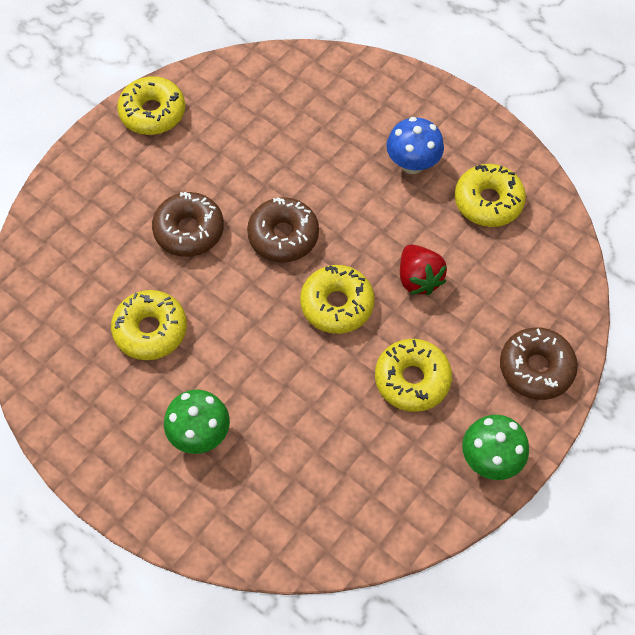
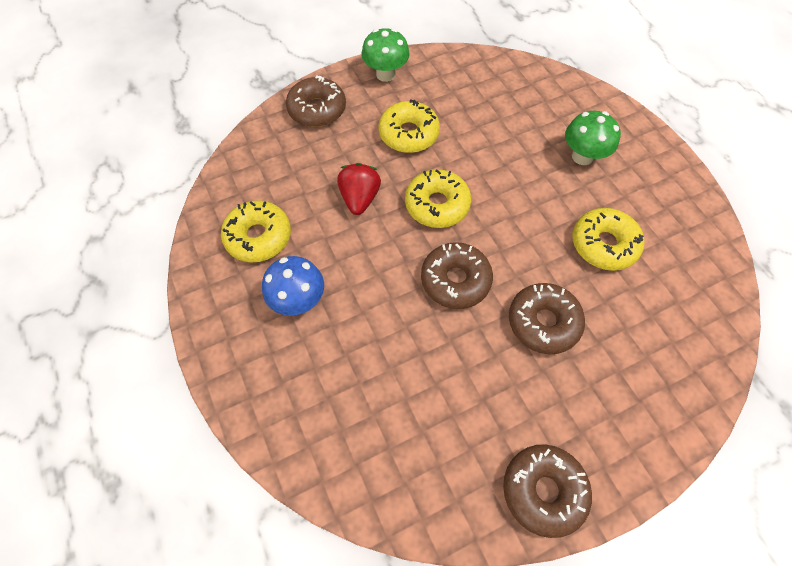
camera: 155 degrees left, 0 degrees up
(153, 113) = (543, 490): yellow donut -> brown donut

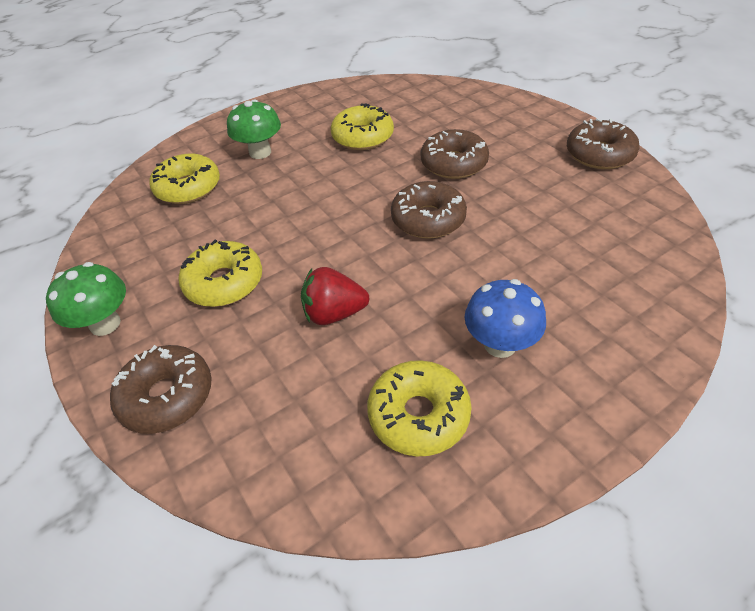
camera: 95 degrees left, 15 degrees down
(437, 205) = (334, 244): yellow donut -> yellow donut (188, 188)

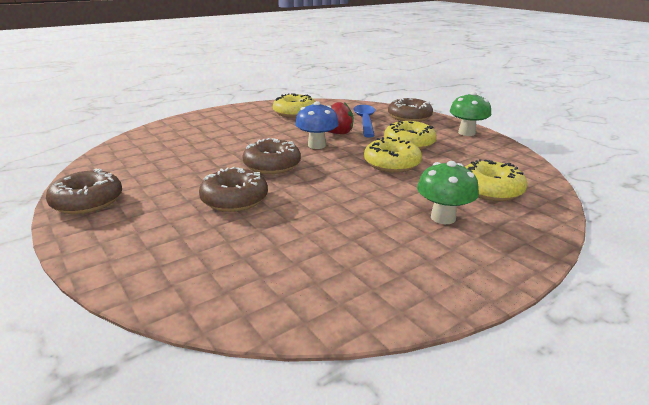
camera: 175 degrees right, 20 degrees down
(268, 370) = (365, 121): none -> blue spoon
(363, 137) = (328, 229): yellow donut -> yellow donut (392, 164)
(500, 344) = (250, 125): blue mushroom -> blue mushroom (316, 145)

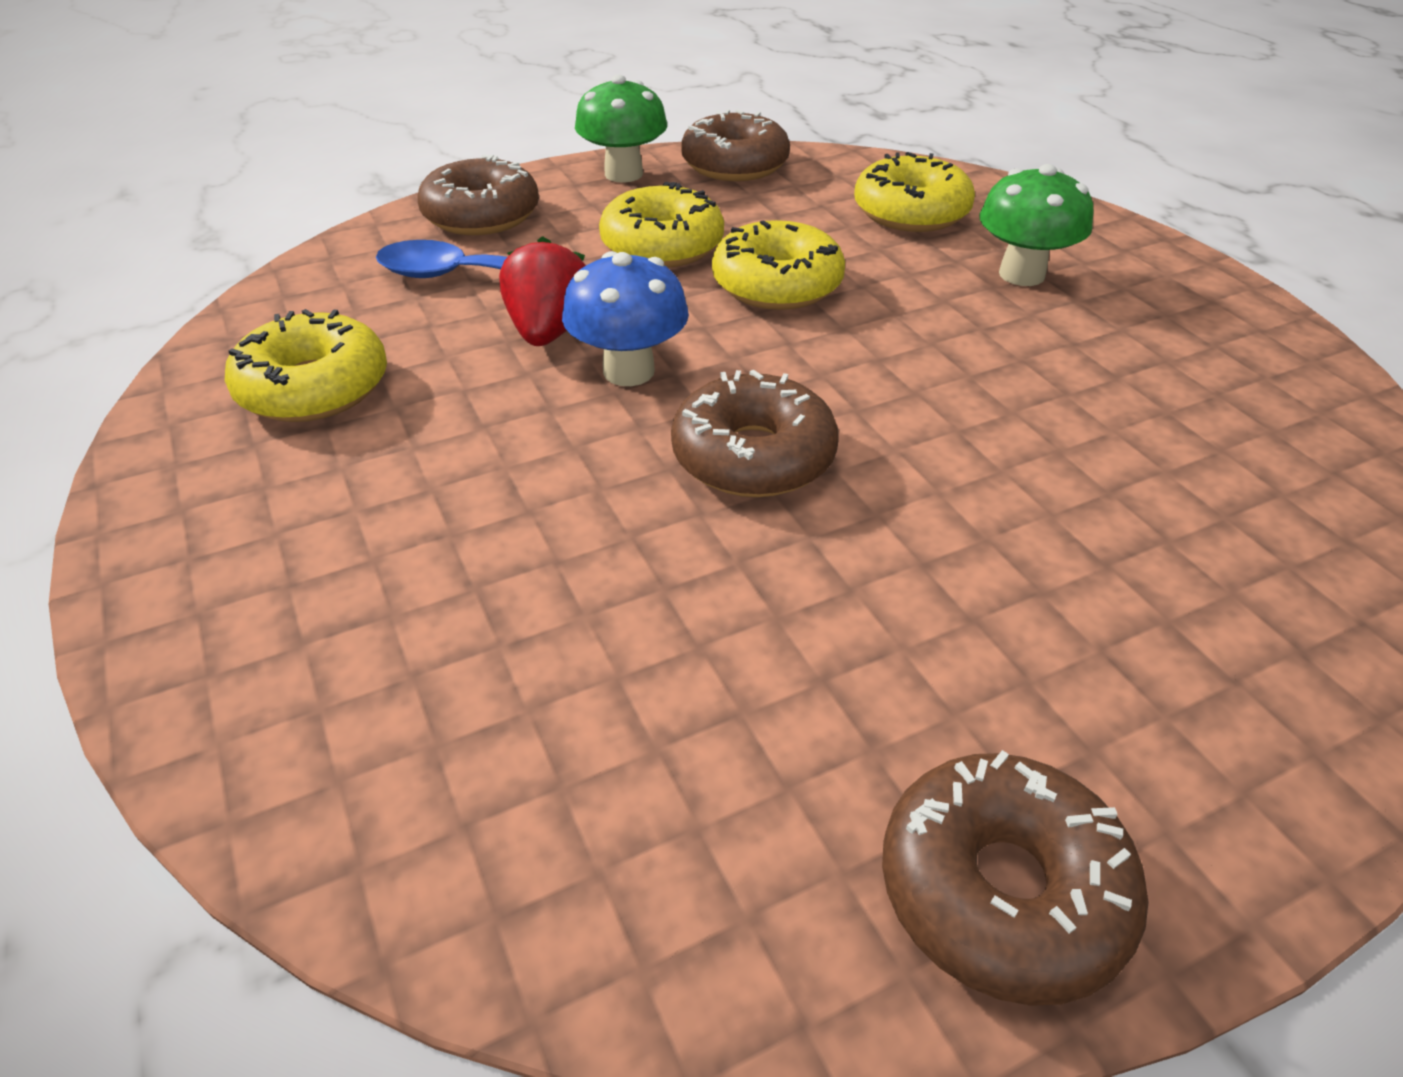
camera: 80 degrees left, 15 degrees up
(234, 199) = (965, 528): brown donut -> brown donut (735, 165)

